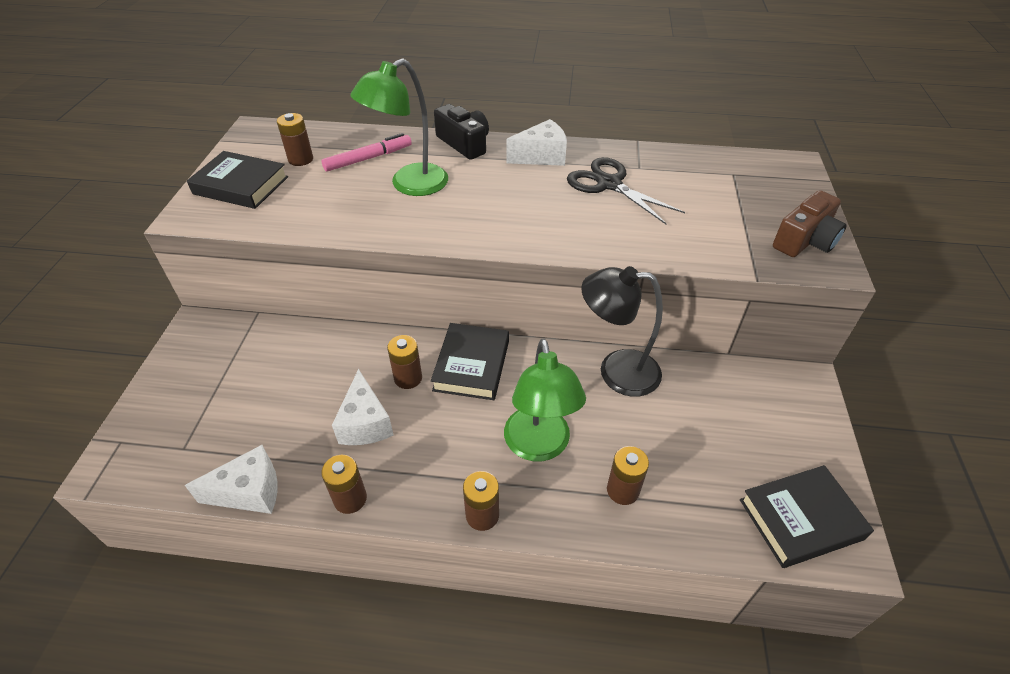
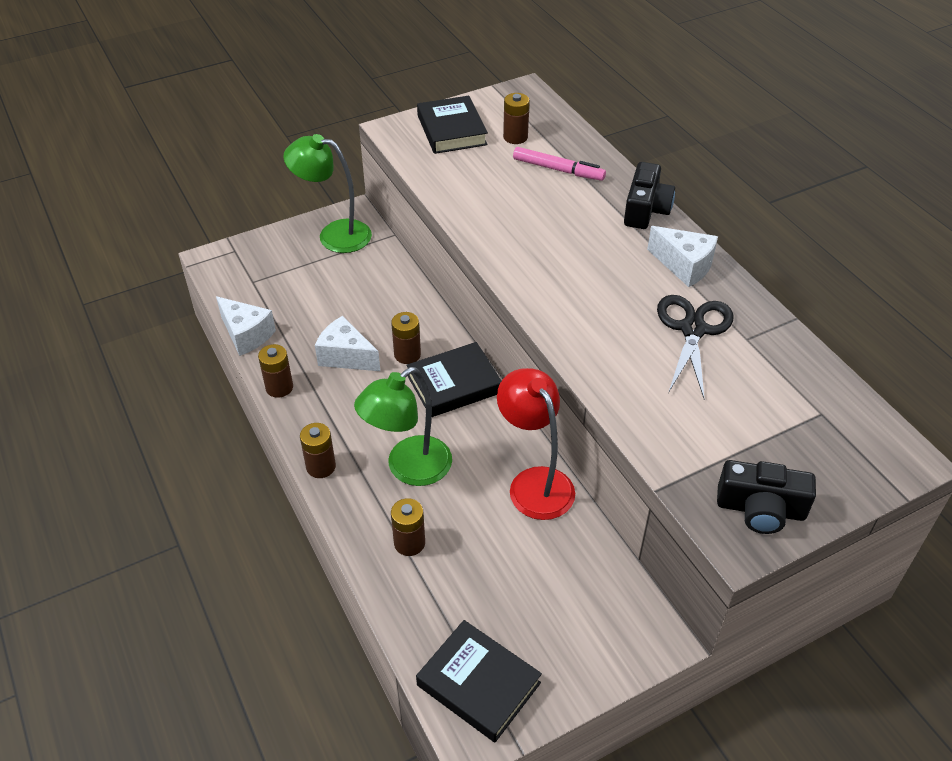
camera: 55 degrees right, 0 degrees up
(365, 423) = (346, 356): white cheese -> white cheese turned 75 degrees clockwise
(409, 185) = (549, 211): green lamp -> green lamp (334, 234)
(616, 371) = (534, 482): black lamp -> red lamp
(805, 240) = (760, 509): brown camera -> black camera

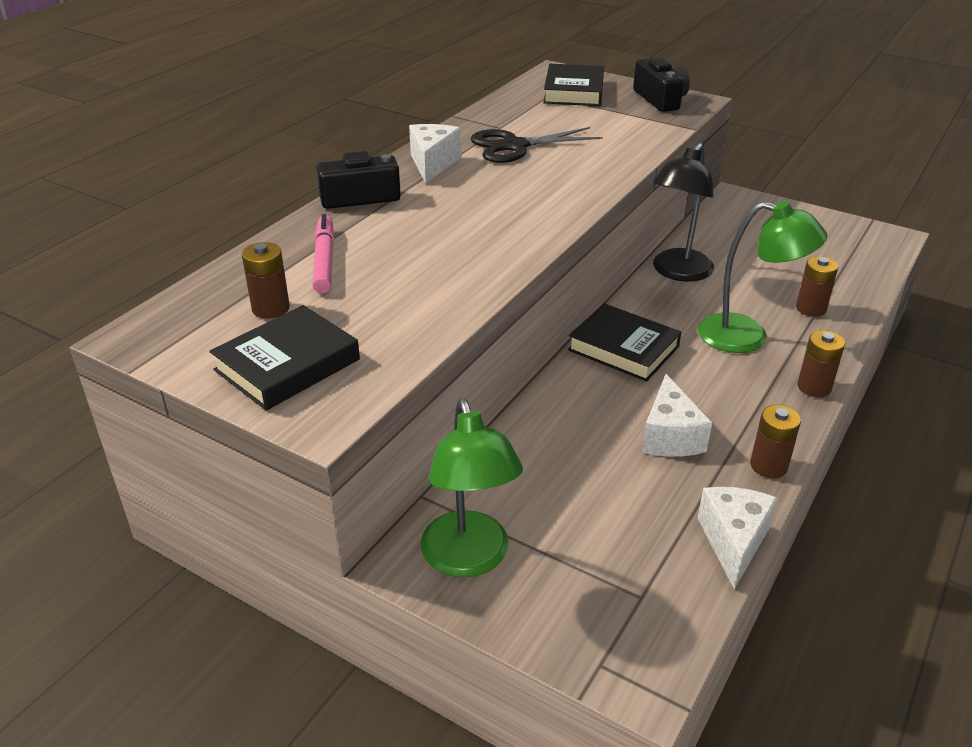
camera: 120 degrees left, 10 degrees down
(407, 354) = (618, 393): brown battery -> none
(478, 684) = (860, 245): black book -> black book (573, 91)
(534, 482) = (677, 272): red lamp -> black lamp

